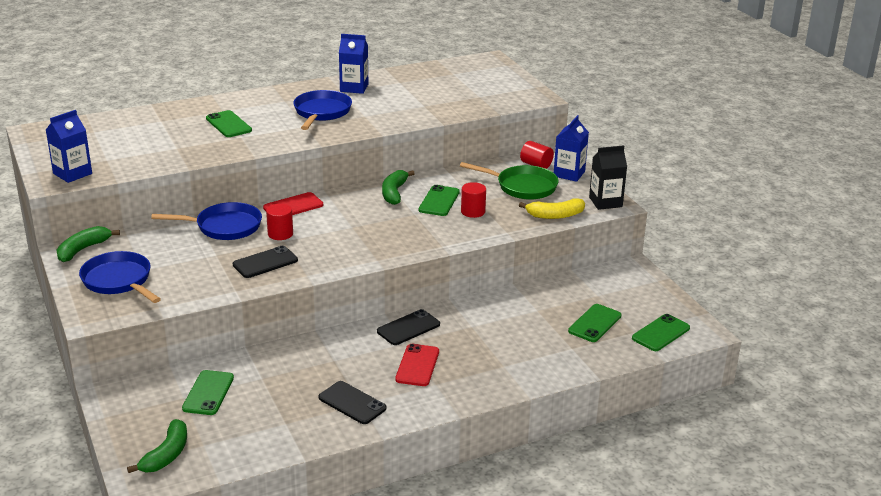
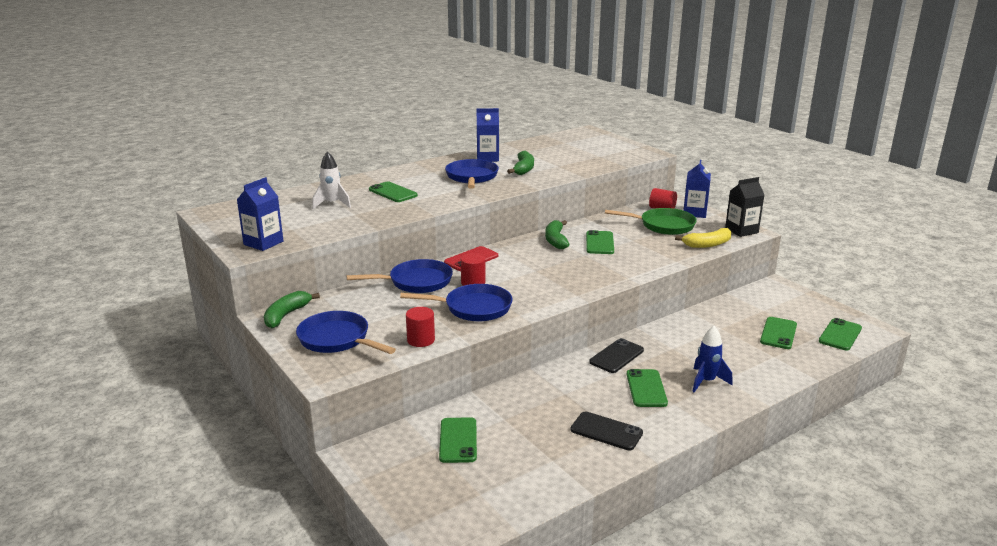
camera: 10 degrees left, 5 degrees down
(160, 133) = (332, 204): none -> white rocket
(166, 455) = (446, 510): green banana -> green banana (523, 169)
(265, 262) = (473, 308): black phone -> blue pan
(417, 365) = (646, 388): red phone -> green phone
(473, 212) = (635, 248): red cylinder -> red cylinder (421, 340)
(483, 366) = (706, 381): none -> blue rocket

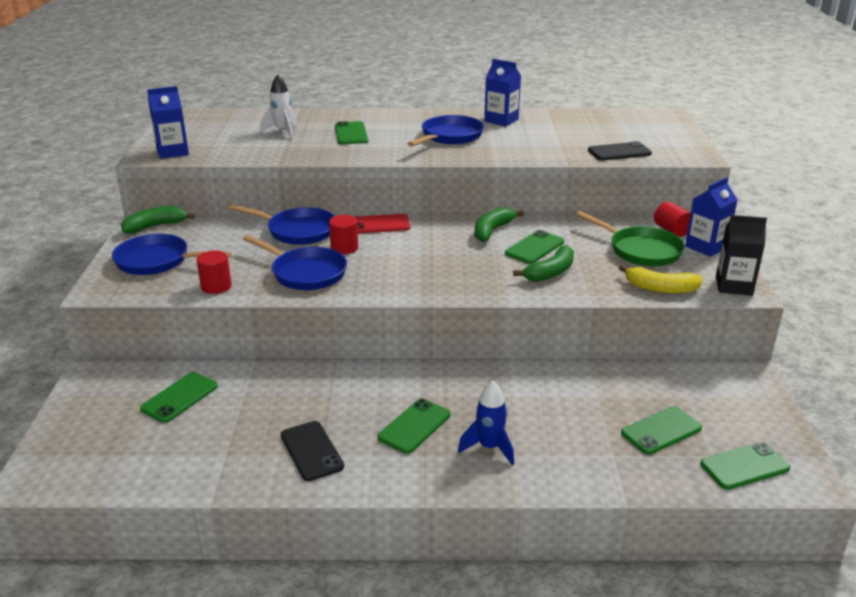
camera: 35 degrees right, 5 degrees up
(337, 339) = (157, 261): blue pan -> blue pan turned 60 degrees counterclockwise
(523, 169) = (517, 140): green banana -> green banana (550, 272)
(616, 356) = (435, 380): black phone -> black phone (619, 152)

